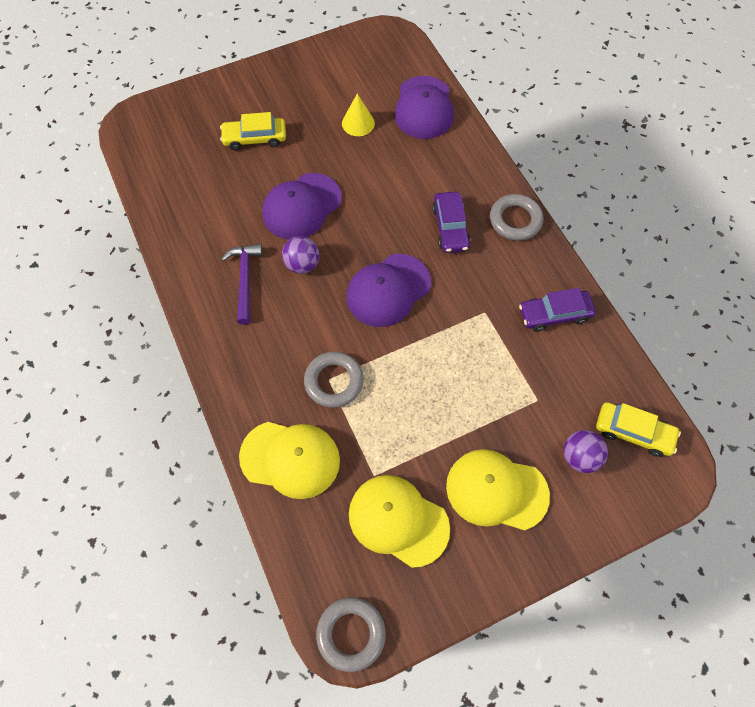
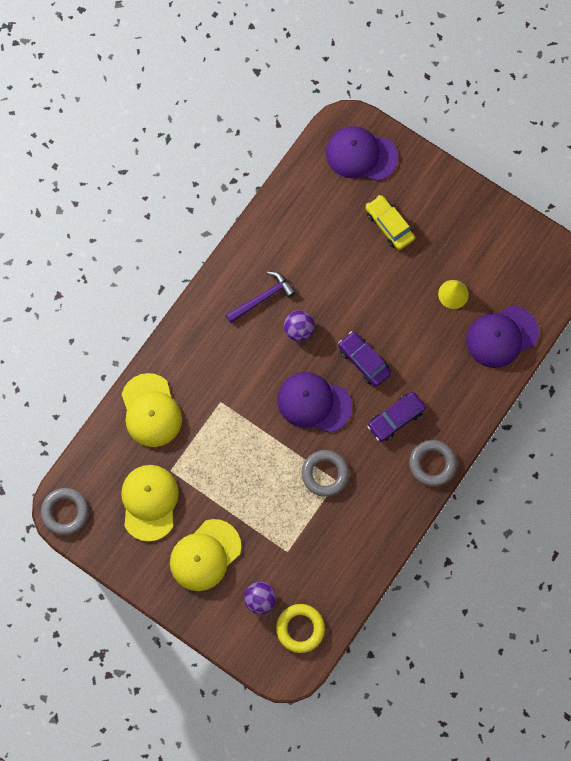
camera: 60 degrees right, 10 degrees up
(302, 206) = (348, 299): purple cap -> purple cap (361, 155)
(334, 381) = (221, 406): grey ring -> grey ring (325, 474)
(496, 490) = (205, 555): yellow cap -> yellow cap turned 120 degrees counterclockwise
(554, 314) = (364, 532): purple car -> purple car (364, 361)
(633, 432) = (300, 628): yellow car -> yellow ring

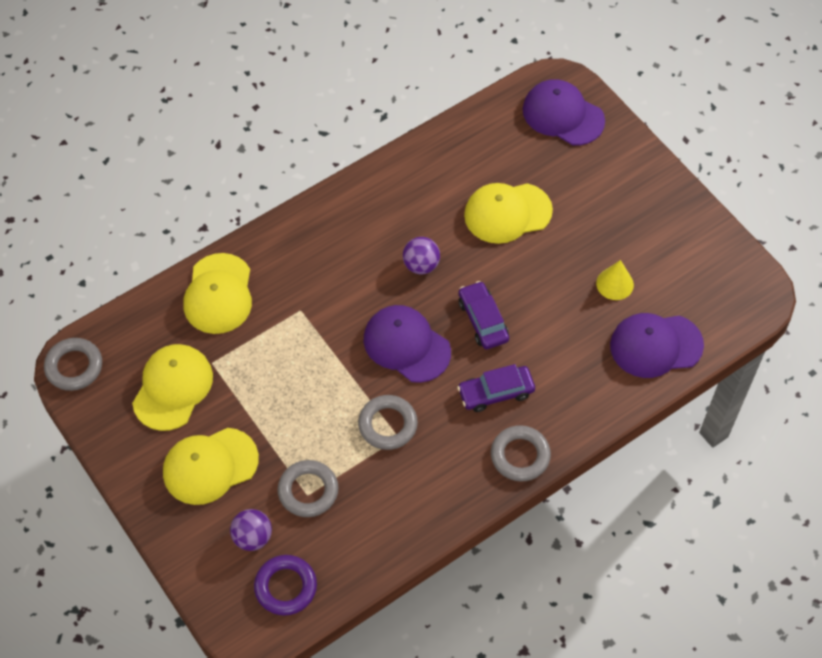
camera: 20 degrees right, 15 degrees down
(262, 298) = (393, 221): purple hammer -> none
(286, 548) = (308, 491): none -> grey ring
(300, 628) = (285, 587): yellow ring -> purple ring
(349, 260) = (507, 213): none -> yellow cap
(389, 225) = (567, 192): yellow car -> none

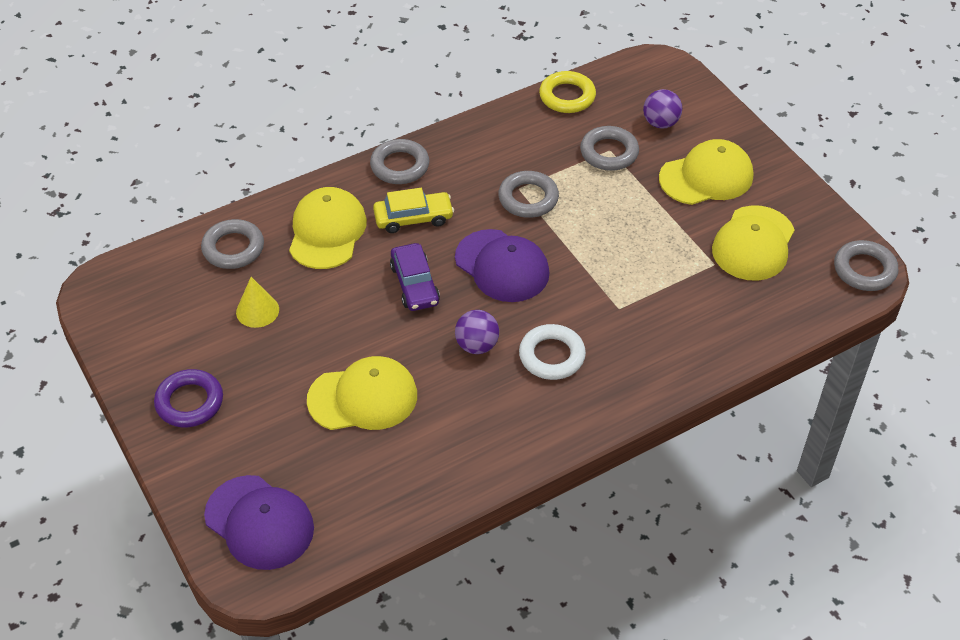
camera: 175 degrees left, 10 degrees down
(218, 294) = (714, 331): yellow cap -> yellow cap (327, 231)
(285, 587) = (628, 89): purple ring -> purple ring (189, 402)
(354, 569) = (567, 96): none -> yellow ring
(357, 260) = (552, 356): none -> white ring
(496, 392) = (413, 218): purple car -> yellow car
(656, 345) = (233, 248): purple cap -> grey ring

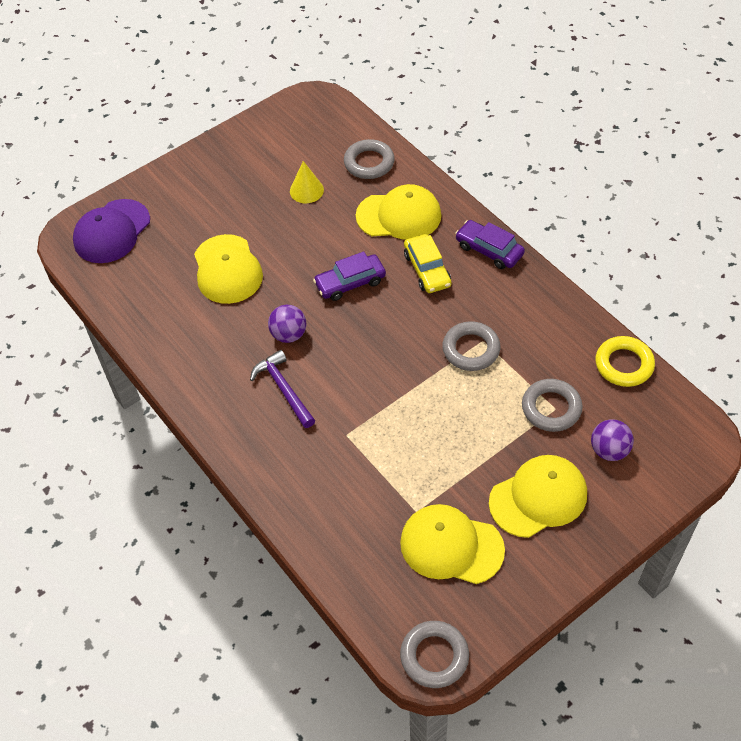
camera: 85 degrees right, 5 degrees up
(189, 402) = (214, 172): purple ring -> none
(400, 166) = (489, 250): grey ring -> purple car
(502, 266) = (382, 340): purple cap -> none
(552, 356) = (284, 389): white ring -> purple hammer
(706, 177) = (538, 498): yellow cap -> yellow cap turned 90 degrees counterclockwise

